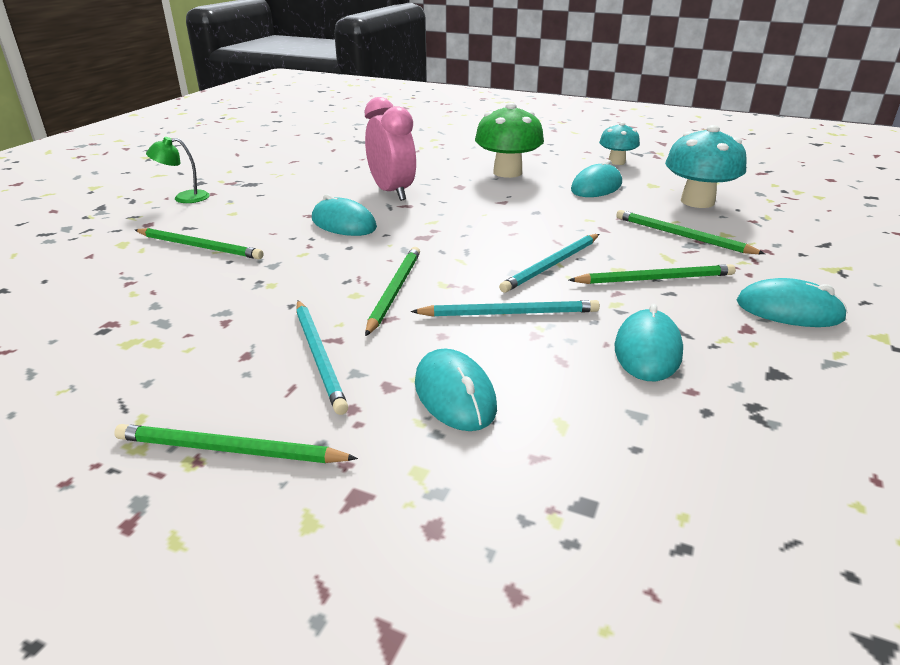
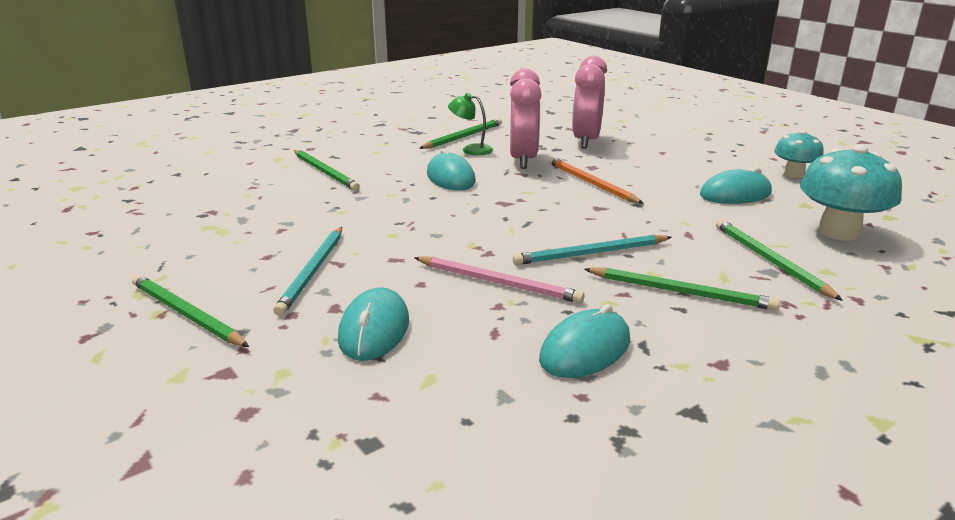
camera: 30 degrees right, 5 degrees down
(184, 198) = (356, 134): green lamp -> green lamp (471, 149)
(394, 291) = (426, 240): green pencil -> green pencil (463, 137)
(426, 163) = (586, 141): none -> pink clock
(476, 201) = (591, 183): none -> orange pencil
(507, 172) = (656, 163): green mushroom -> none
(509, 313) = (498, 283): turquoise pencil -> pink pencil
(789, 310) = (797, 362): turquoise mouse -> none

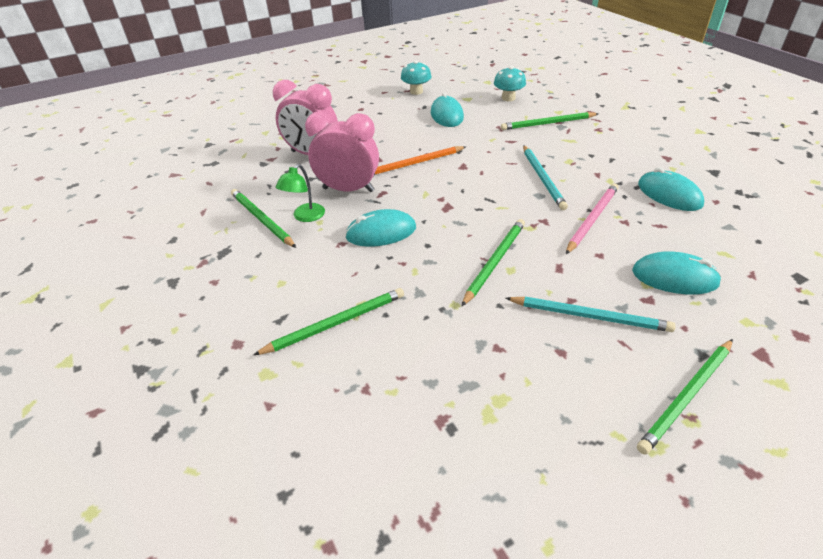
camera: 80 degrees left, 15 degrees up
(681, 292) = (592, 156): green pencil -> green pencil (495, 261)
(838, 232) = (508, 98): turquoise mushroom -> turquoise mushroom, size x0.60

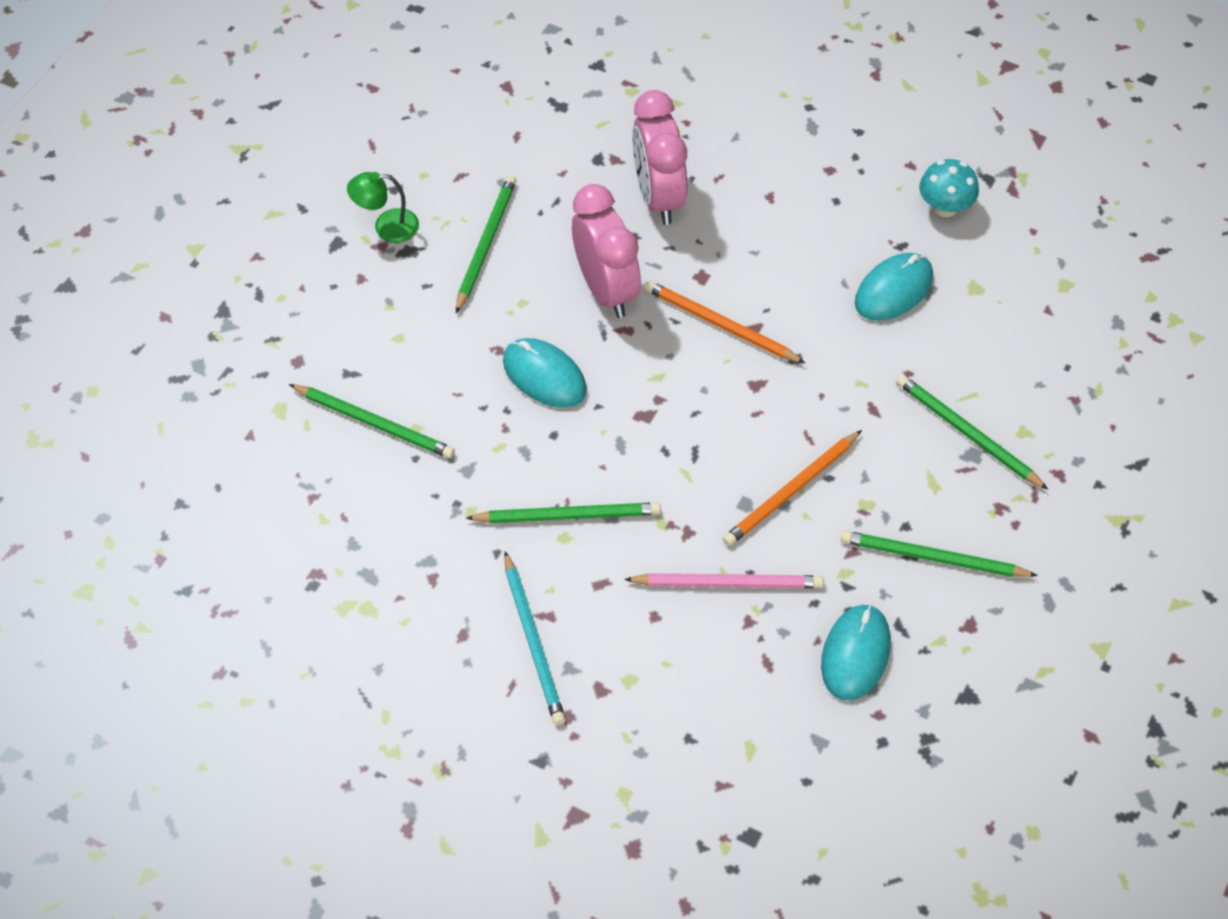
camera: 55 degrees right, 15 degrees up
(305, 217) = (520, 282): green lamp -> green lamp (387, 227)
(508, 98) = (1020, 343): turquoise mushroom -> none
(542, 178) = (791, 491): turquoise pencil -> orange pencil
(674, 277) = (660, 705): turquoise mouse -> none
(686, 396) = (469, 759): green pencil -> green pencil (933, 558)

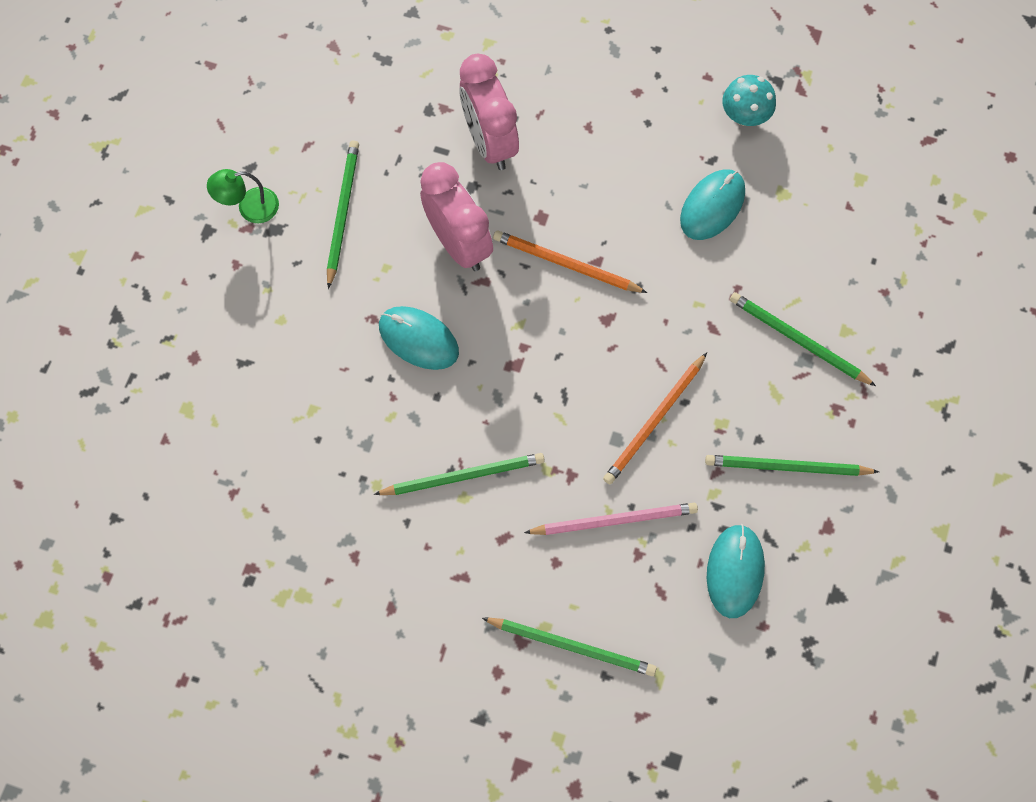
camera: 10 degrees left, 15 degrees up
(374, 423) = (275, 410): green pencil -> green pencil (572, 646)
(533, 642) = (454, 605): turquoise pencil -> none

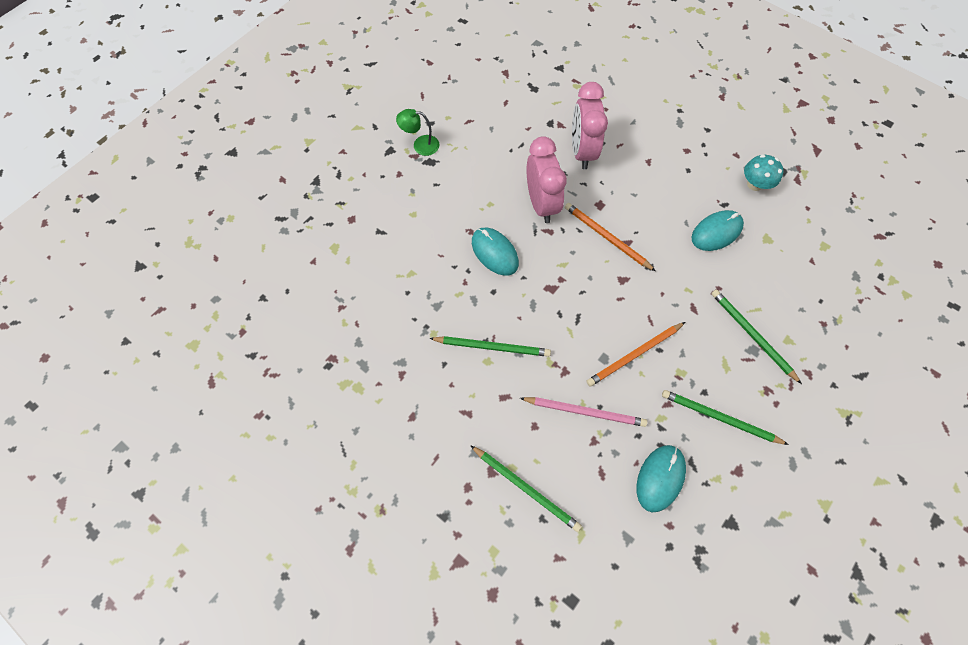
camera: 20 degrees right, 5 degrees down
(343, 212) = (475, 164): green pencil -> none

